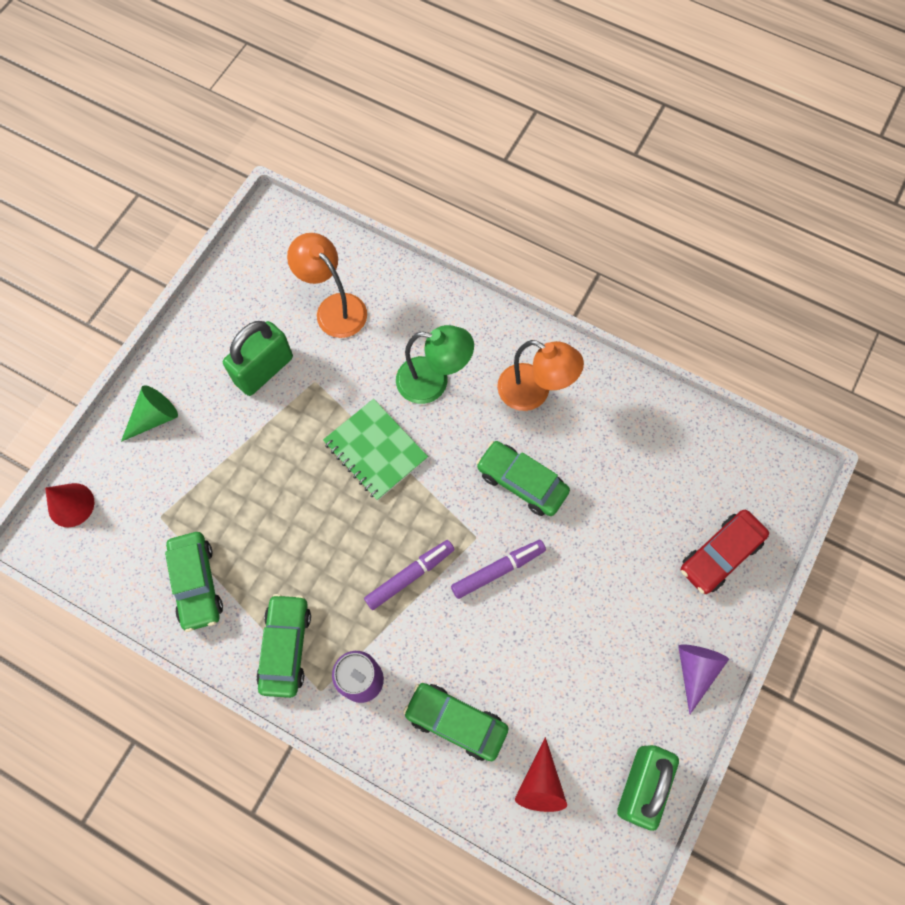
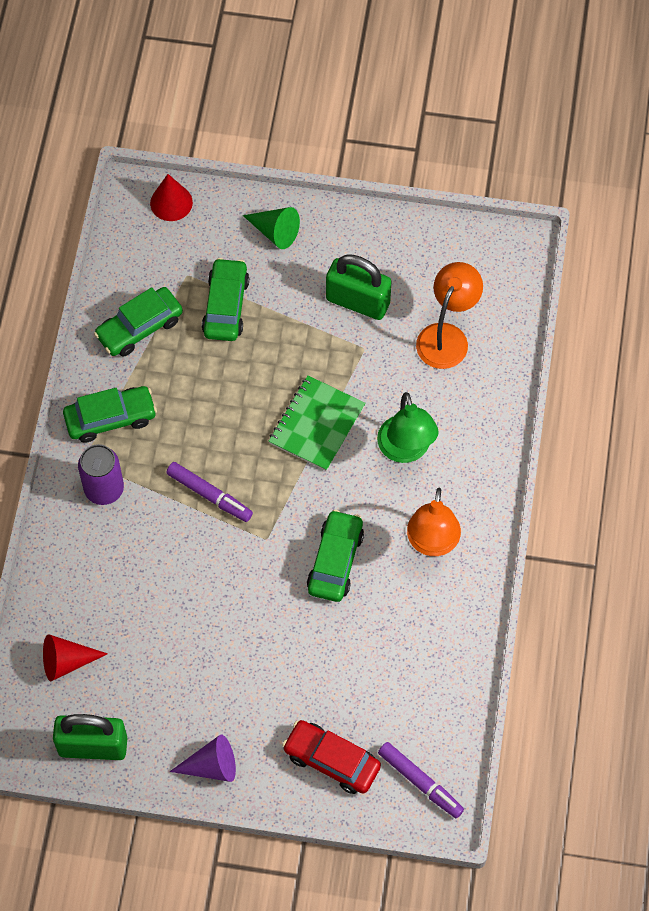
camera: 70 degrees right, 5 degrees down
(456, 722) = (95, 576): green car -> green car (226, 306)
(498, 570) = (242, 567): purple marker -> purple marker (420, 782)

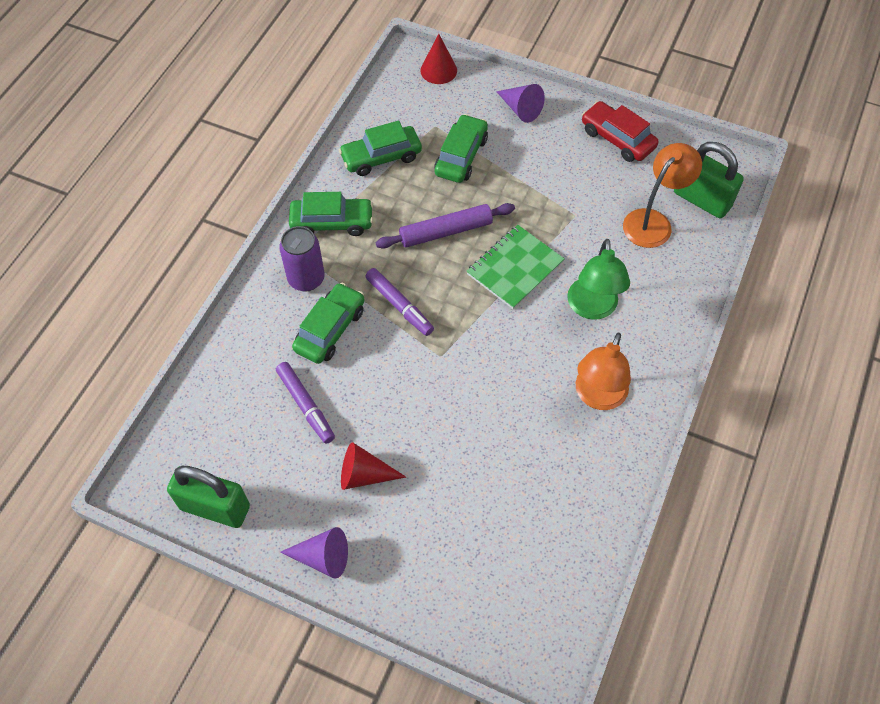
camera: 15 degrees right, 5 degrees down
(67, 662) = (219, 421): red cone -> red cone (364, 475)
(234, 400) = (446, 231): none -> purple rolling pin
(275, 232) = (520, 109): green cone -> purple cone
(331, 760) = (444, 583): red car -> red car (617, 139)
(335, 561) = (500, 391): green car -> green car (330, 329)
(358, 301) = (579, 177): green padlock -> green padlock (702, 200)
(420, 782) = (530, 630): purple marker -> purple marker (306, 405)

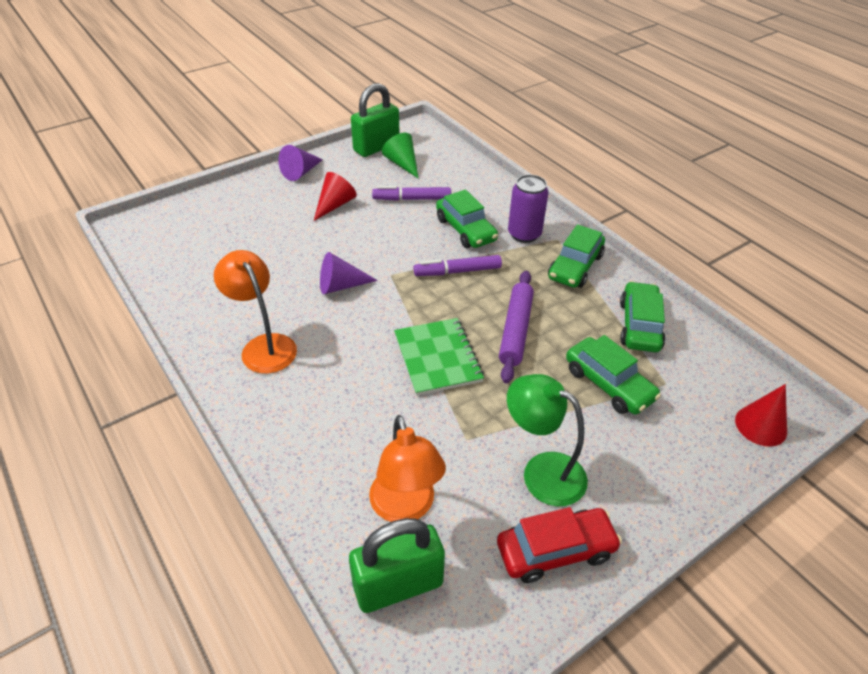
camera: 120 degrees right, 15 degrees down
(238, 455) = (402, 164): none -> green cone
(520, 109) = (658, 473): purple cone -> purple cone (341, 286)
(592, 308) = (347, 390): green lamp -> green lamp (542, 472)

